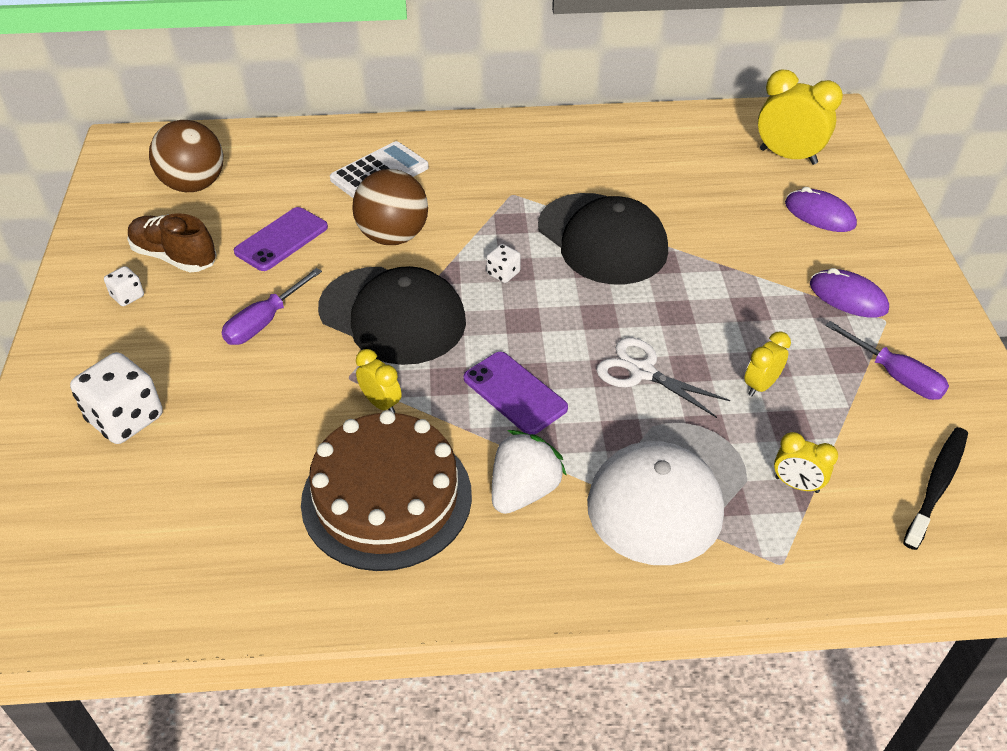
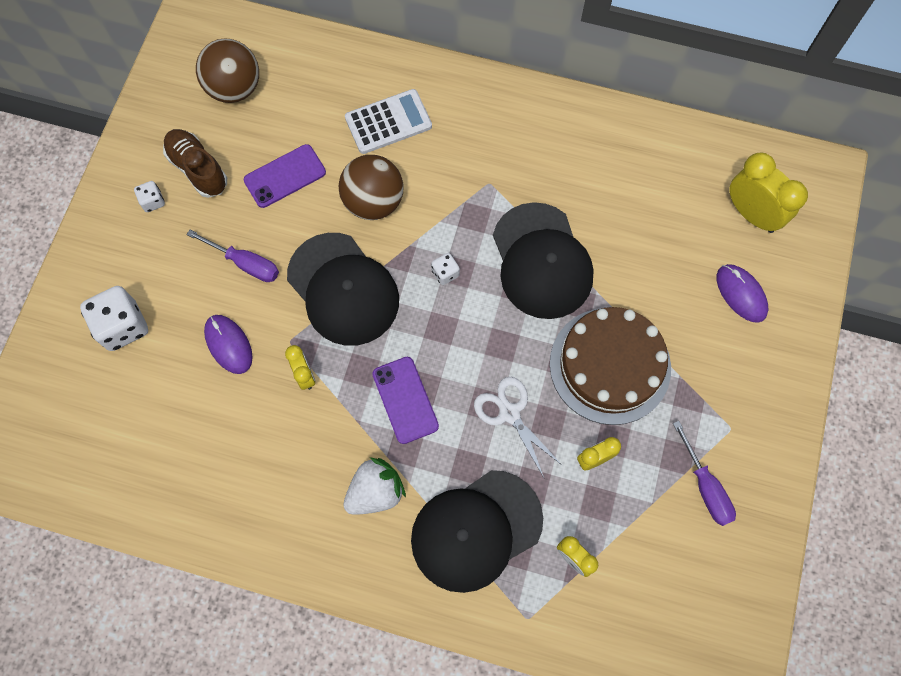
camera: 20 degrees right, 25 degrees up
(264, 322) = (245, 263): purple screwdriver -> purple screwdriver turned 120 degrees counterclockwise
(387, 497) = (279, 462): brown cake -> brown cake (610, 365)
(667, 493) = (476, 530): white cap -> black cap
(848, 297) = (713, 394): purple mouse -> purple mouse (228, 345)
(937, 486) = (677, 597): black toothbrush -> none

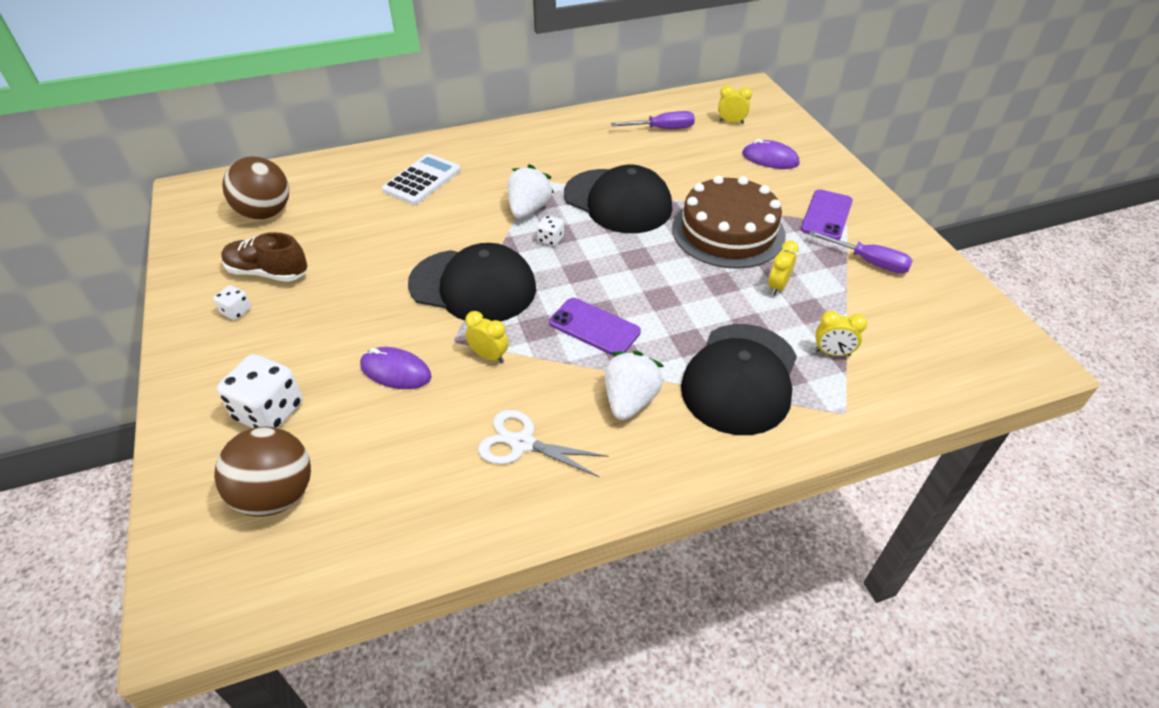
camera: 35 degrees left, 25 degrees down
(245, 263) = (366, 310): purple screwdriver -> purple screwdriver (662, 129)
(285, 176) = (357, 243): purple phone -> purple phone (826, 215)
(373, 202) = (451, 226): brown ball -> brown ball (276, 495)
(454, 221) = (528, 209): none -> white strawberry
(509, 413) = (686, 293): white scissors -> white scissors (522, 443)
(751, 214) = (731, 122): yellow clock -> yellow clock, size x0.55

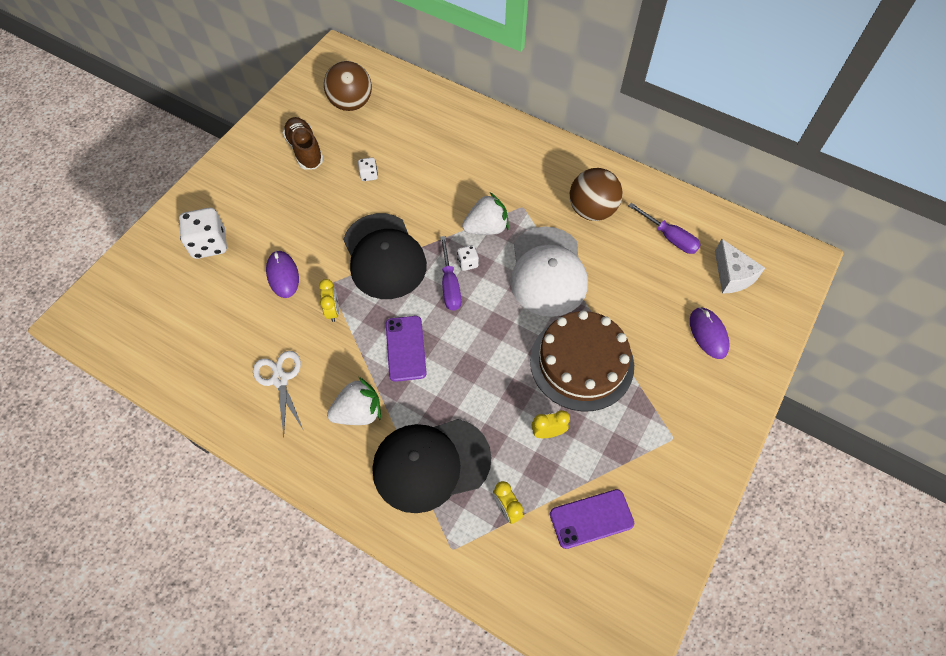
camera: 50 degrees right, 15 degrees up
(236, 311) = (264, 165): white dice -> white dice (369, 175)
(276, 495) = (162, 295): brown ball -> brown ball (591, 210)
(422, 180) = (458, 149): white calculator -> none
(618, 201) = (548, 271): black cap -> white cap
(731, 122) = (732, 275): yellow clock -> white cheese
(826, 215) = (670, 417): purple phone -> purple phone (591, 518)
(869, 262) = (638, 480): purple screwdriver -> purple screwdriver (450, 285)

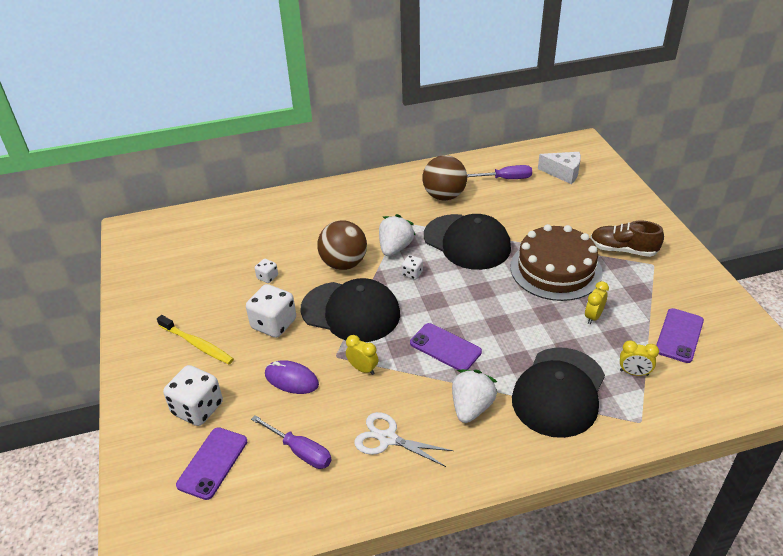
camera: 45 degrees left, 20 degrees down
(173, 292) = (212, 463): none -> purple phone
(264, 193) = (197, 344): none -> yellow toothbrush
(305, 150) = (192, 297): brown shoe -> brown shoe (623, 250)
(325, 219) = (274, 324): none -> white dice
(351, 104) = (189, 248): brown ball -> brown ball (344, 263)
(450, 285) = (420, 293): purple screwdriver -> purple screwdriver (300, 451)
(548, 271) = (467, 242): white cap -> black cap
(708, 334) = (594, 206): purple mouse -> none

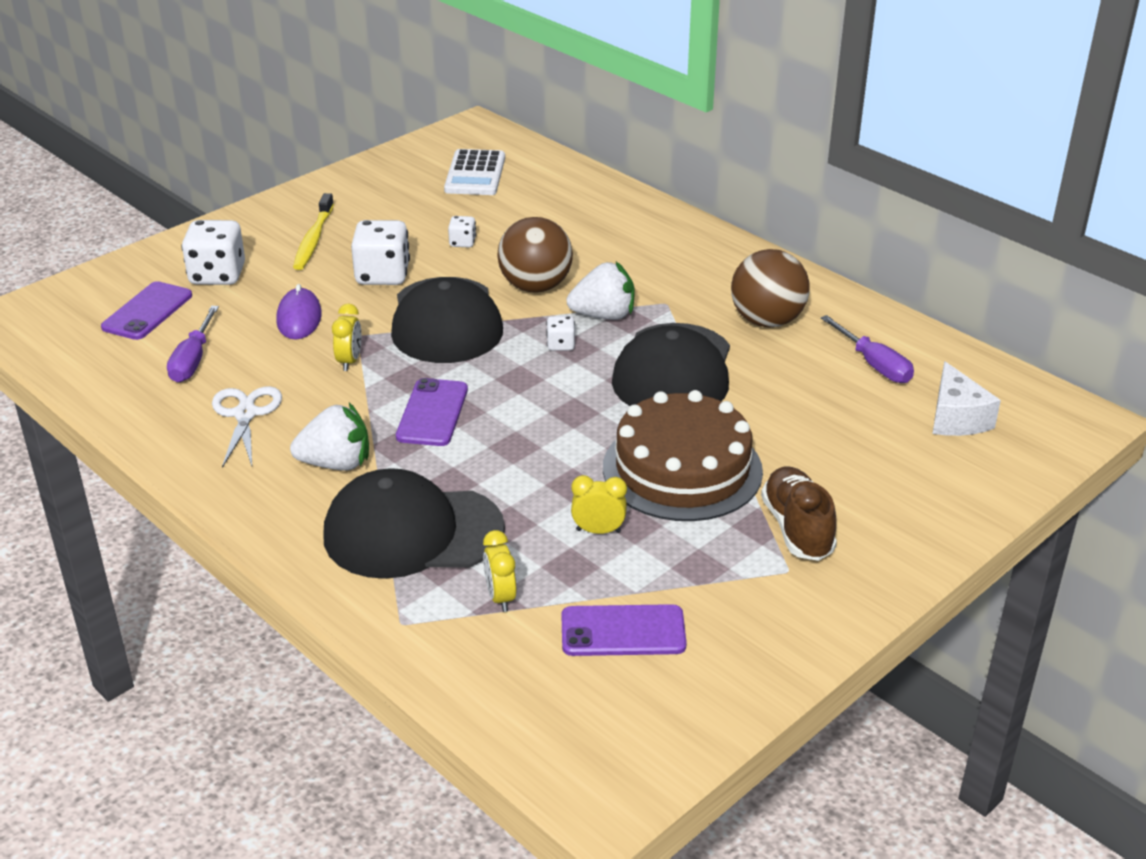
camera: 60 degrees right, 5 degrees down
(190, 246) = (475, 174): none -> white calculator
(212, 463) = (147, 311): purple phone -> purple phone turned 60 degrees counterclockwise

